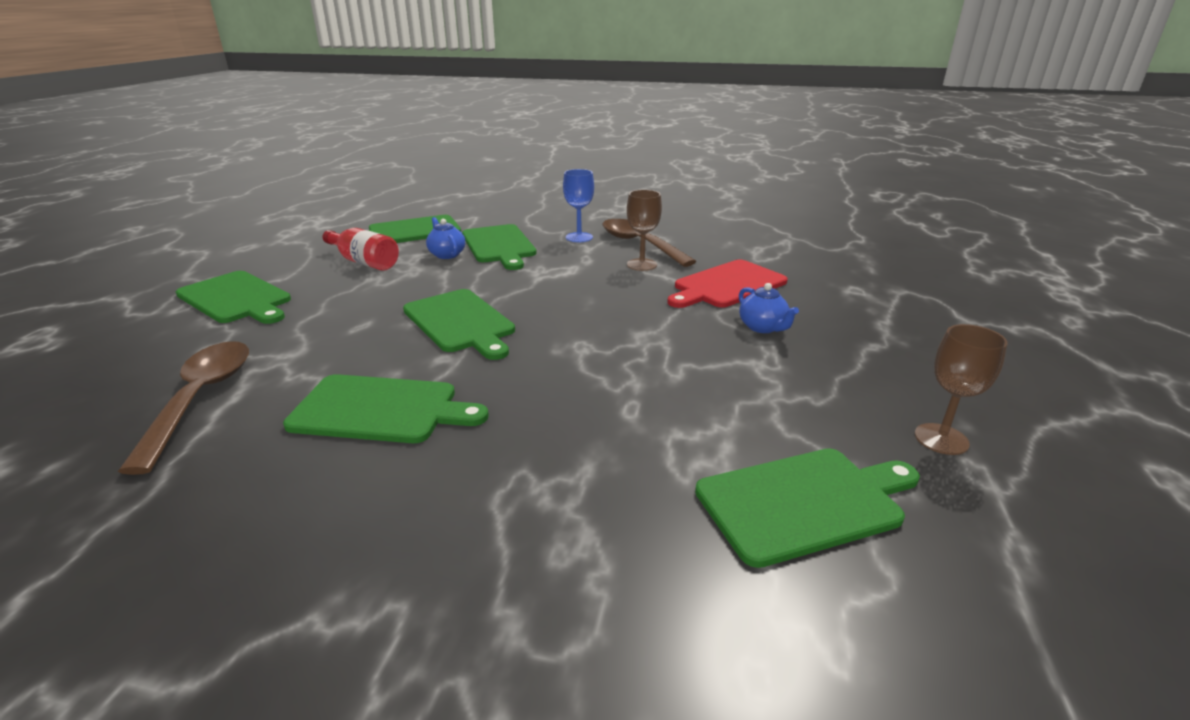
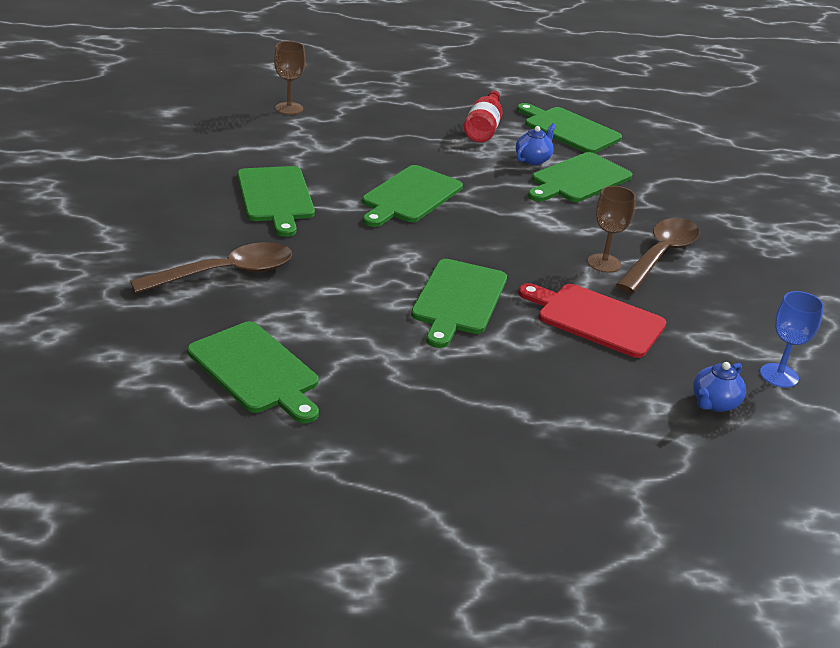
camera: 65 degrees right, 5 degrees up
(201, 398) = (254, 138): brown spoon -> brown spoon (226, 273)
(236, 298) = (381, 103): green cutting board -> green cutting board (458, 300)
(579, 237) = (643, 217): blue goblet -> blue goblet (779, 375)
(763, 327) = (512, 345): blue teapot -> blue teapot (714, 403)
(941, 439) = (370, 440): brown goblet -> brown goblet (289, 108)

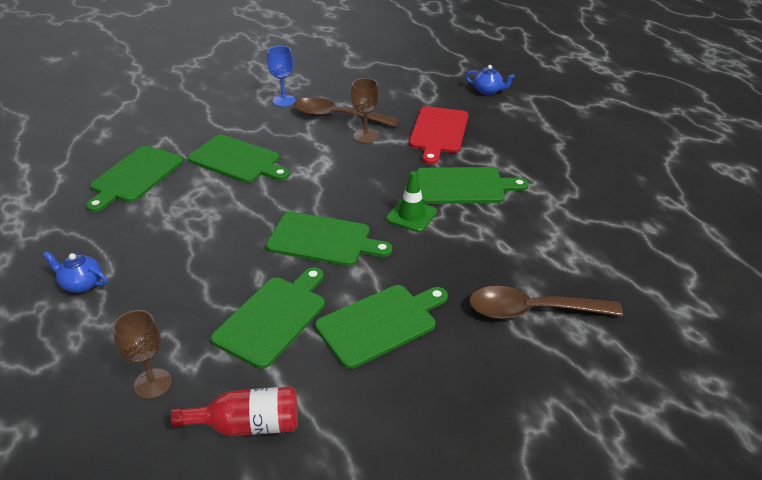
camera: 105 degrees left, 5 degrees up
(226, 273) = (532, 311): brown spoon -> brown spoon turned 45 degrees counterclockwise
(256, 370) = (630, 253): green cutting board -> green cutting board (273, 318)
(420, 251) = (411, 215): none -> green traffic cone
(483, 129) = (153, 224): red bottle -> red bottle (248, 425)
(533, 159) = (210, 186): blue teapot -> blue teapot (81, 284)
(779, 375) = (443, 75): blue goblet -> blue goblet (284, 101)

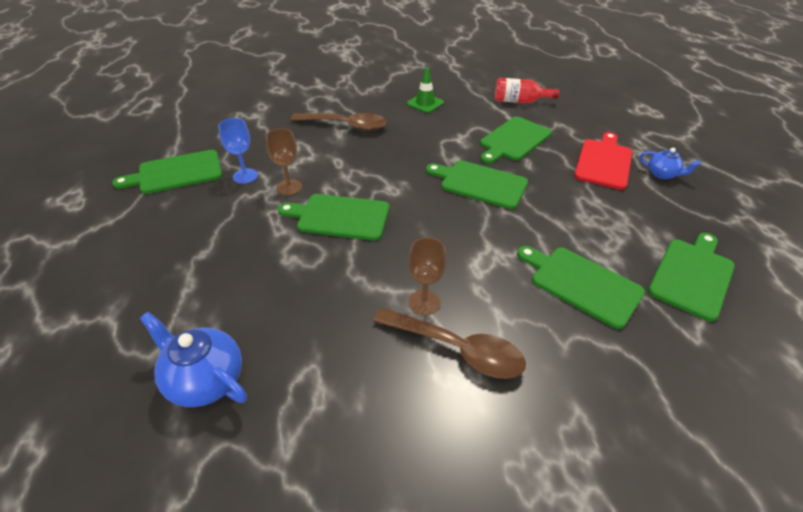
camera: 170 degrees left, 5 degrees up
(153, 383) = (577, 120): brown goblet -> brown goblet (289, 187)
(284, 101) = (544, 407): blue goblet -> blue goblet (245, 176)
(380, 323) = (444, 130): green cutting board -> green cutting board (176, 173)
(411, 215) = (401, 195): green traffic cone -> green traffic cone (425, 103)
(438, 132) = (328, 296): red cutting board -> red cutting board (603, 162)
(488, 91) = (205, 380): blue teapot -> blue teapot, size x1.64

